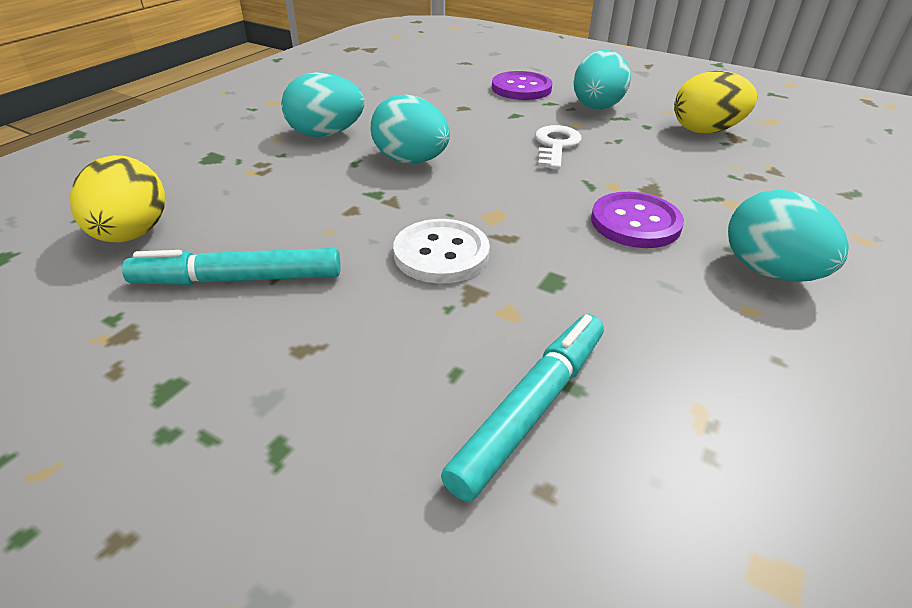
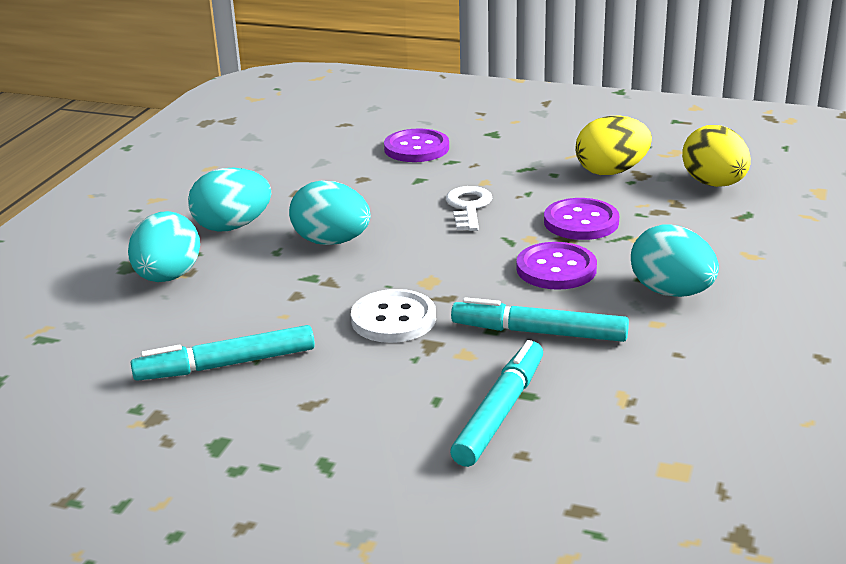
camera: 10 degrees left, 10 degrees down
(132, 234) = (102, 345): yellow egg -> yellow egg (714, 184)
(596, 108) = (500, 161): turquoise egg -> turquoise egg (168, 277)
(603, 298) = (539, 332): none -> turquoise marker
(669, 176) = (581, 222): none -> purple button

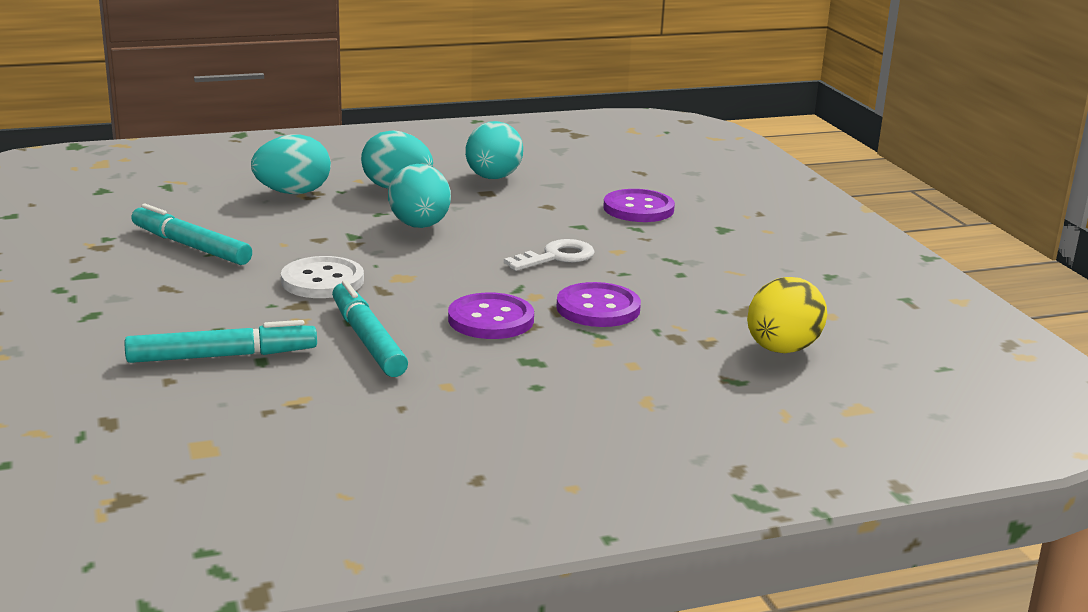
camera: 50 degrees right, 5 degrees down
(611, 171) = (728, 296): yellow egg -> none
(671, 292) = (514, 379): turquoise egg -> turquoise egg (493, 178)

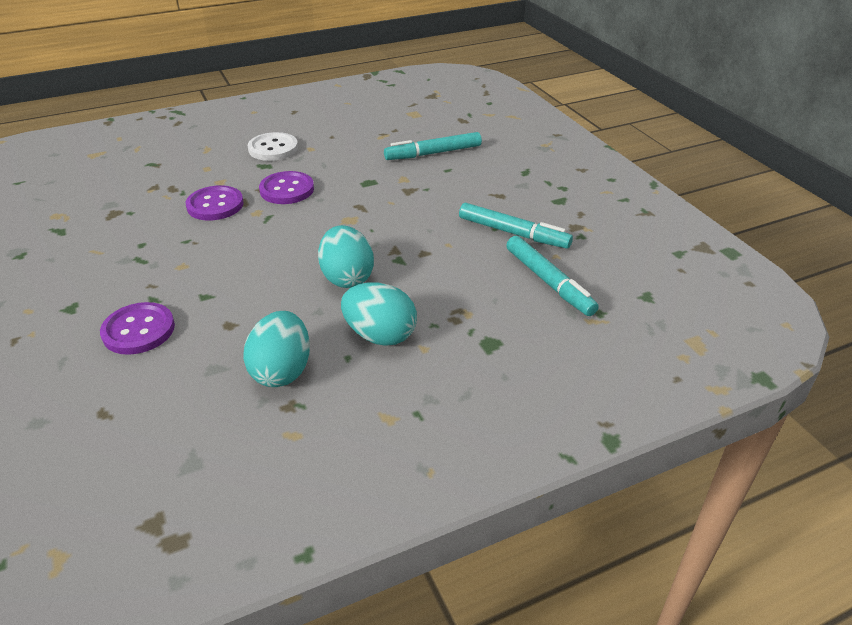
camera: 175 degrees right, 15 degrees up
(293, 193) = (476, 314): turquoise egg -> none
(322, 281) = (402, 210): white button -> white button (273, 148)
(368, 340) = (358, 169): turquoise marker -> turquoise marker (548, 282)
(556, 257) = (234, 252): white key -> none
(781, 350) = (110, 185): yellow egg -> none

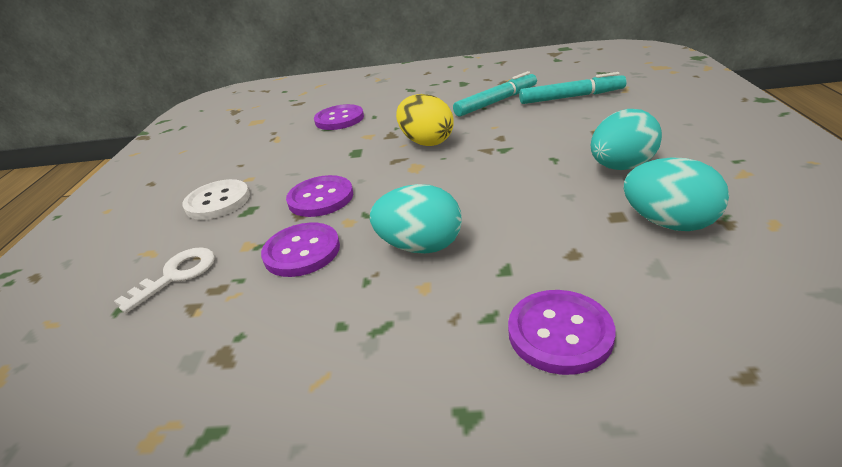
camera: 60 degrees left, 5 degrees down
(184, 168) = (177, 275): none -> white key
(347, 277) = (519, 175): turquoise egg -> turquoise egg (420, 246)
(400, 213) = (426, 142): none -> yellow egg
(433, 153) = (339, 119): turquoise marker -> purple button

